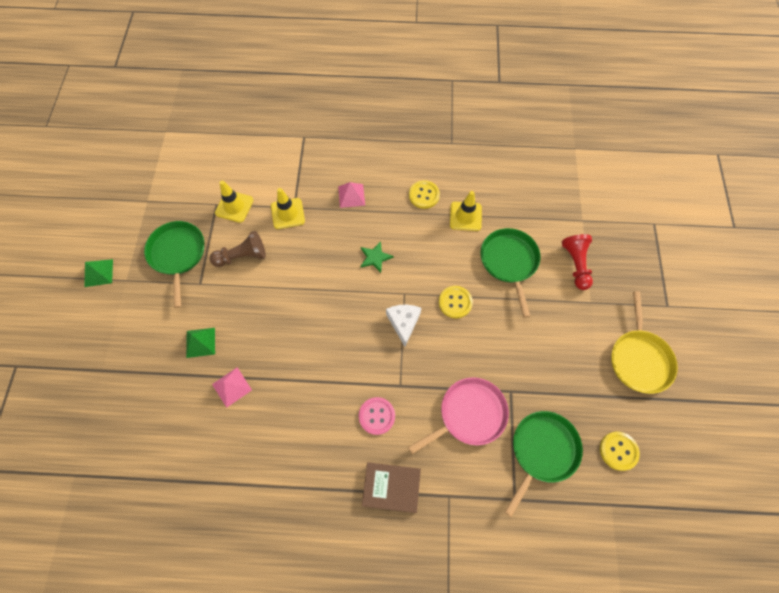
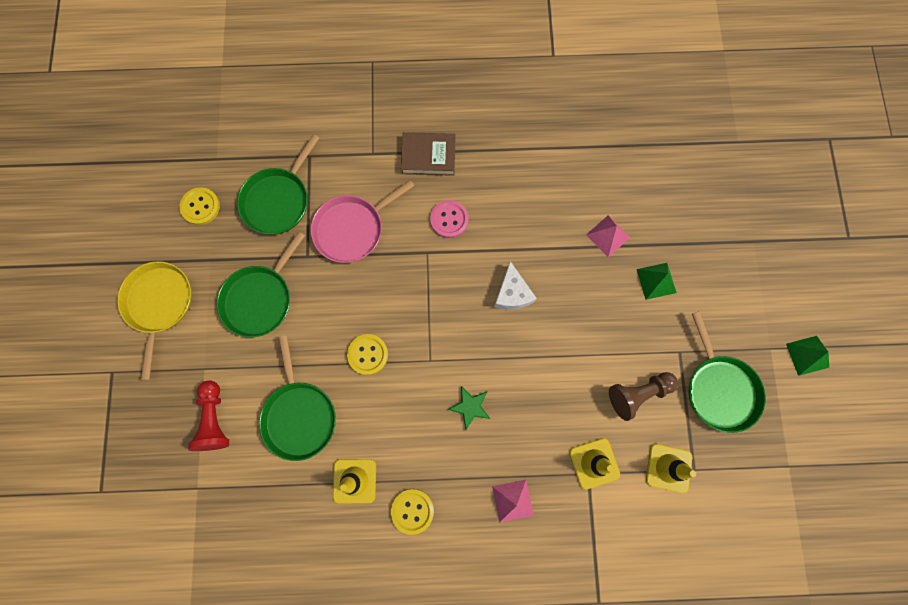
camera: 175 degrees right, 10 degrees up
(403, 323) = (428, 323): white cheese -> white cheese (512, 293)
(550, 356) = (260, 299): none -> green pan

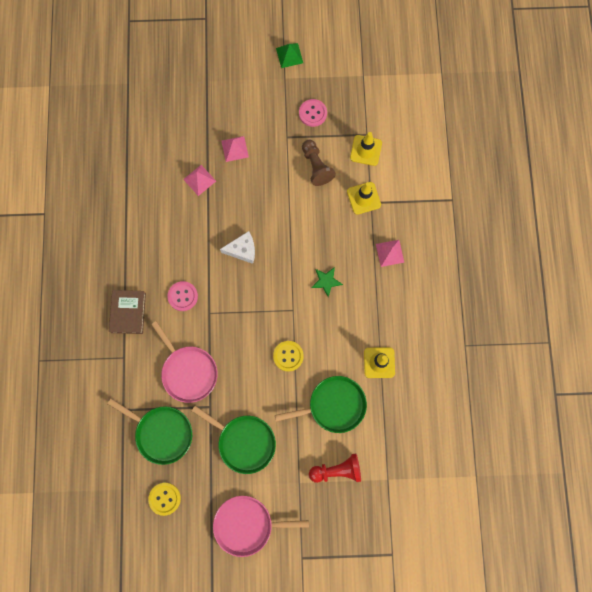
camera: 90 degrees left, 0 degrees up
(159, 304) = (246, 525): yellow pan -> pink pan
(412, 510) = (398, 321): yellow button -> none
(656, 281) = (235, 148): green pyramid -> pink pyramid
(719, 389) = (312, 113): green pan -> pink button

